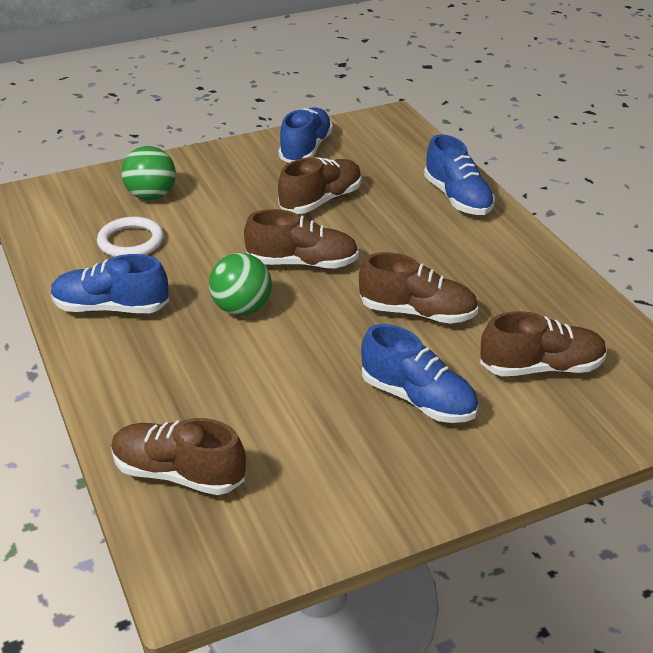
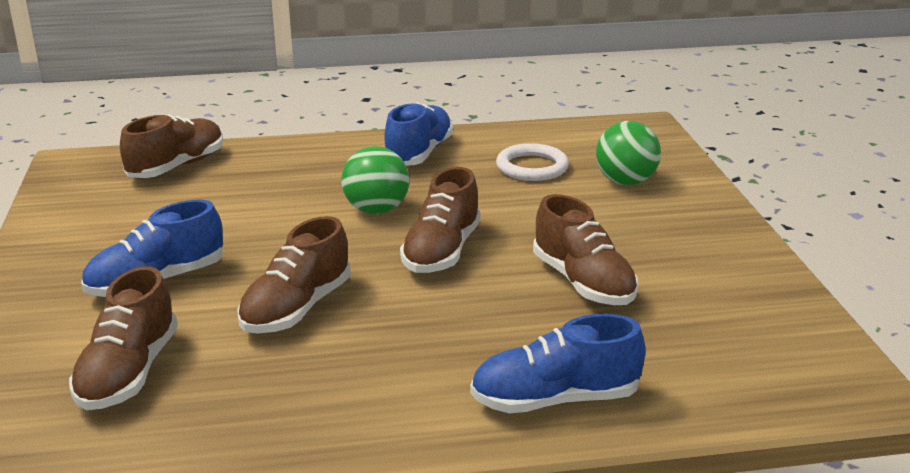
camera: 105 degrees right, 10 degrees down
(306, 149) = (737, 291): blue shoe -> none

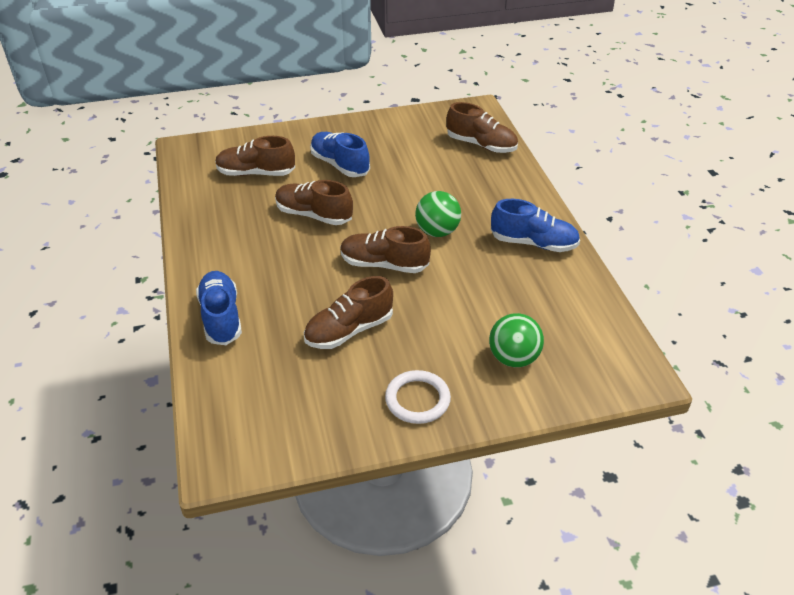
camera: 85 degrees right, 15 degrees up
(532, 167) = (527, 303): white ring -> white ring (417, 399)

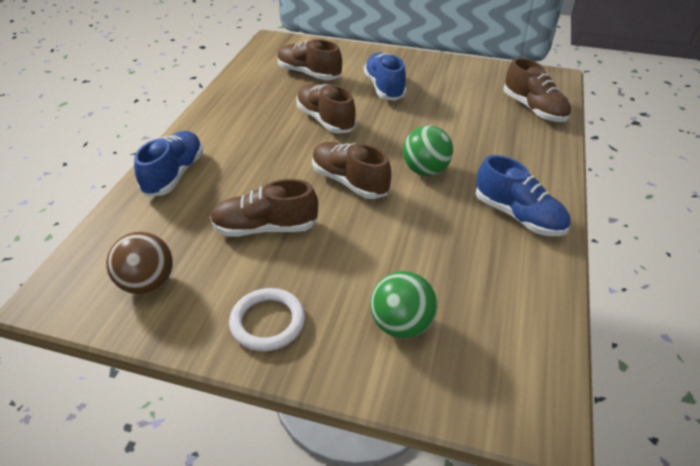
camera: 30 degrees right, 0 degrees up
(293, 415) = (148, 283): none -> brown ball

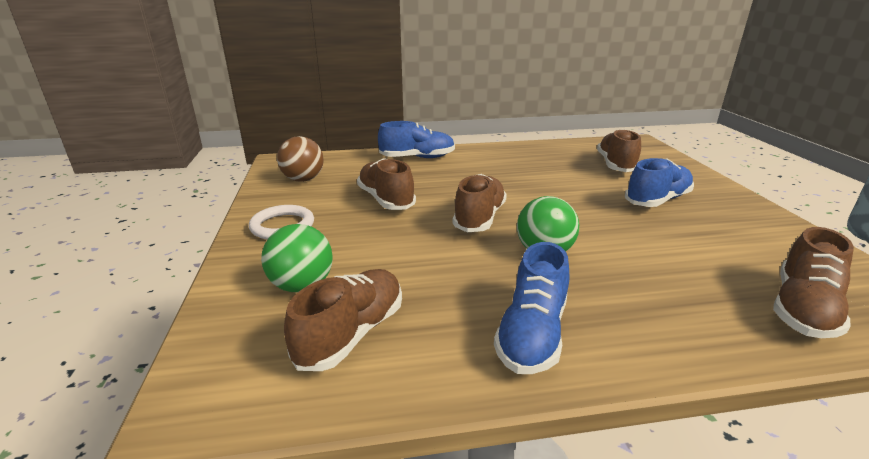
camera: 65 degrees right, 15 degrees down
(325, 120) = (556, 187): brown shoe -> brown shoe (352, 333)

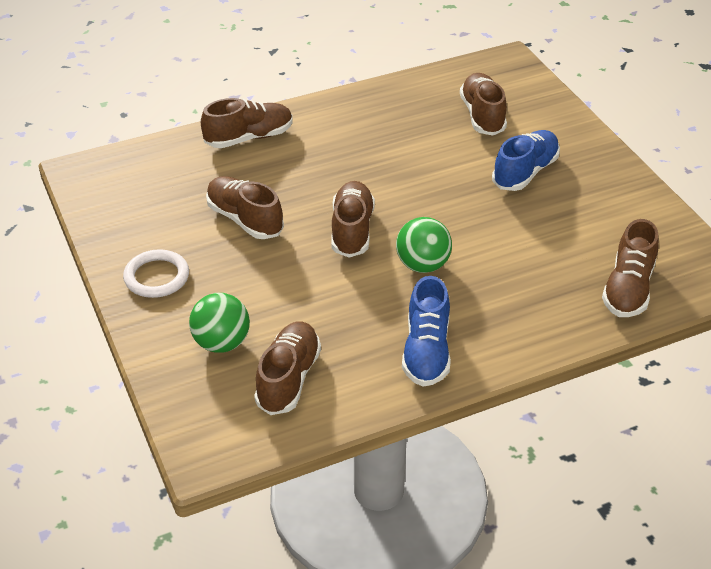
camera: 15 degrees left, 15 degrees up
(303, 179) = (132, 201): brown ball -> none
(417, 158) = (249, 138): blue shoe -> brown shoe

